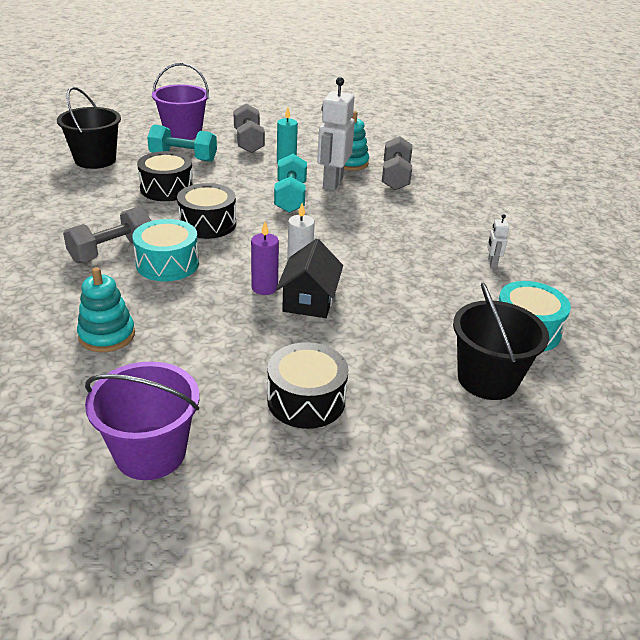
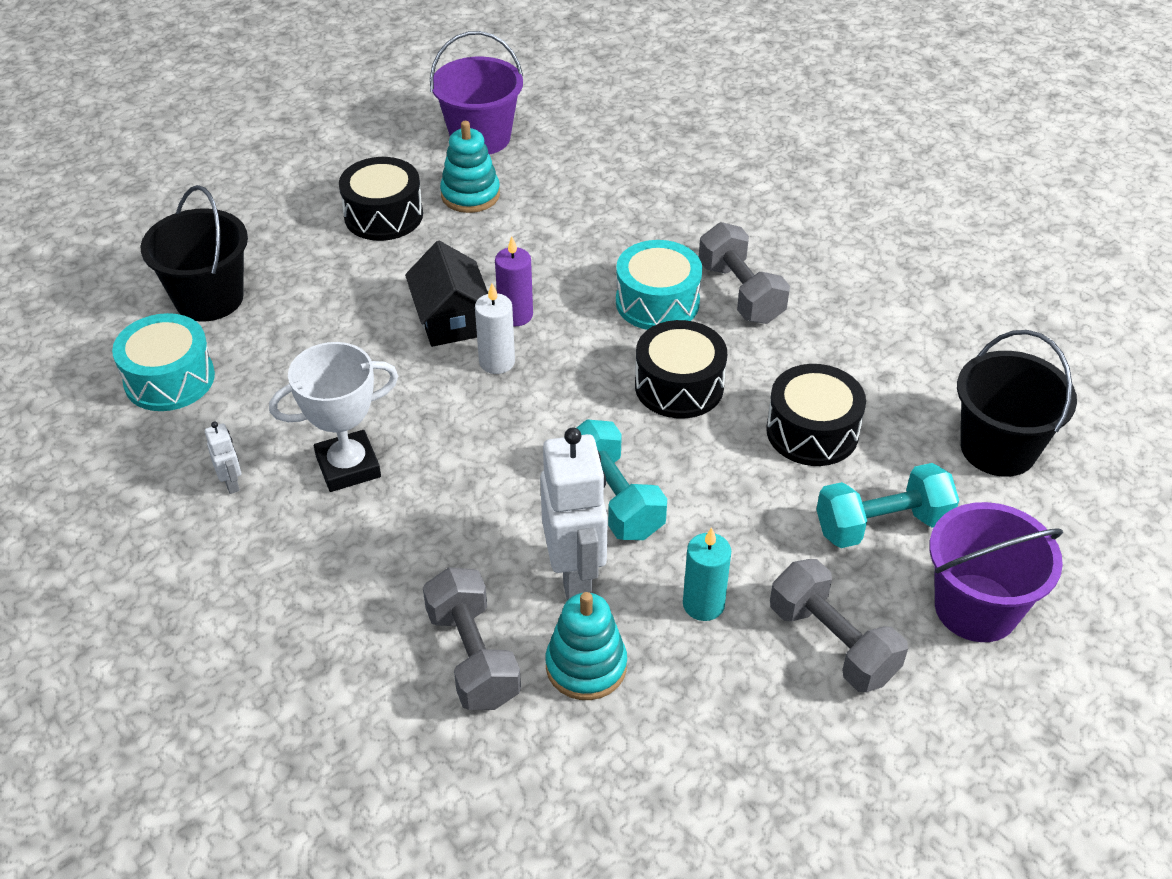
camera: 155 degrees right, 10 degrees up
(107, 335) = (620, 203): turquoise stacking toy -> turquoise stacking toy (470, 195)
(111, 251) = (740, 293): grey dumbbell -> grey dumbbell turned 45 degrees counterclockwise
(420, 249) = (348, 467): none -> white trophy

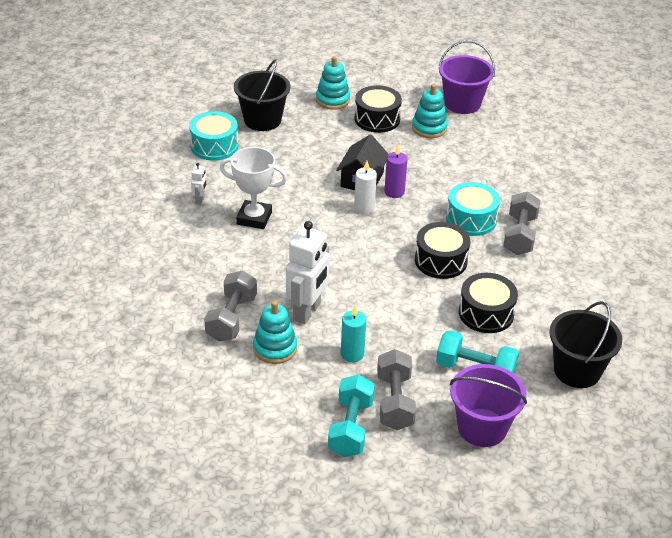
camera: 35 degrees right, 5 degrees down
(289, 216) = (332, 100): none -> turquoise stacking toy
(614, 499) = (357, 291): turquoise dumbbell -> turquoise dumbbell (351, 428)

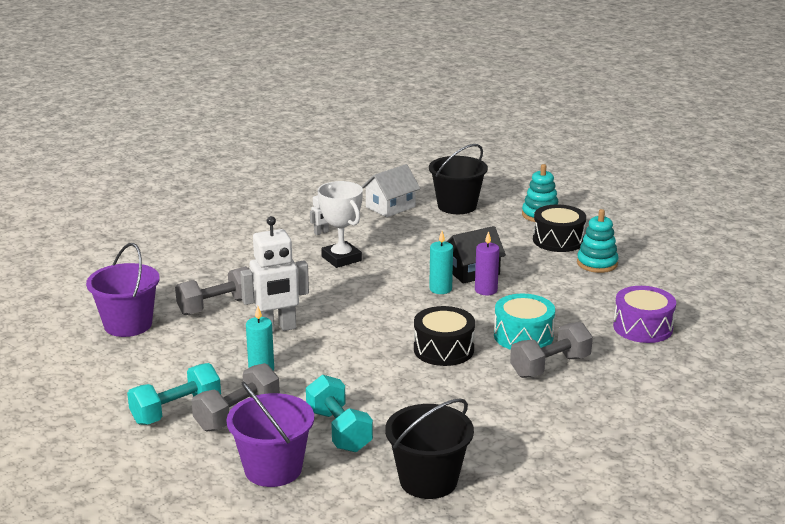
camera: 45 degrees right, 15 degrees down
(214, 146) = (390, 207): turquoise drum -> white house
(275, 348) = (213, 338): turquoise stacking toy -> none
(364, 208) = (440, 289): white candle -> turquoise candle
(462, 103) = (662, 260): purple bucket -> purple bucket (128, 325)
(486, 313) = (418, 401): black drum -> none
(526, 170) = (642, 327): none -> purple drum

